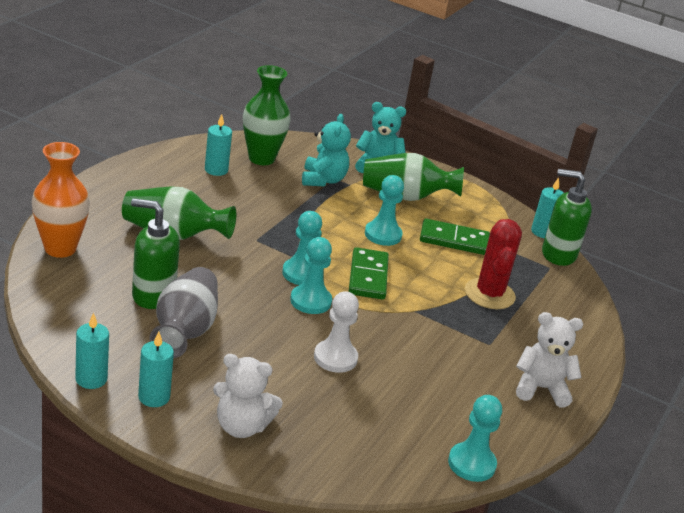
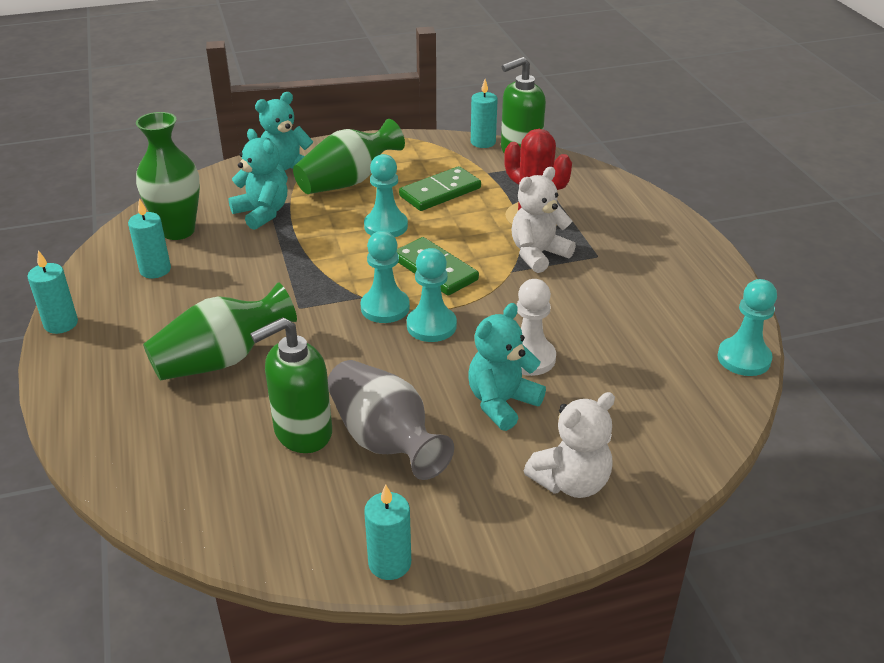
camera: 40 degrees left, 5 degrees up
(60, 248) = (136, 463): orange vase -> none
(154, 397) = (467, 526): turquoise candle -> turquoise candle (61, 324)
(277, 364) = (501, 403): none -> turquoise teddy bear
(541, 388) = (680, 262): white teddy bear -> white teddy bear (538, 254)

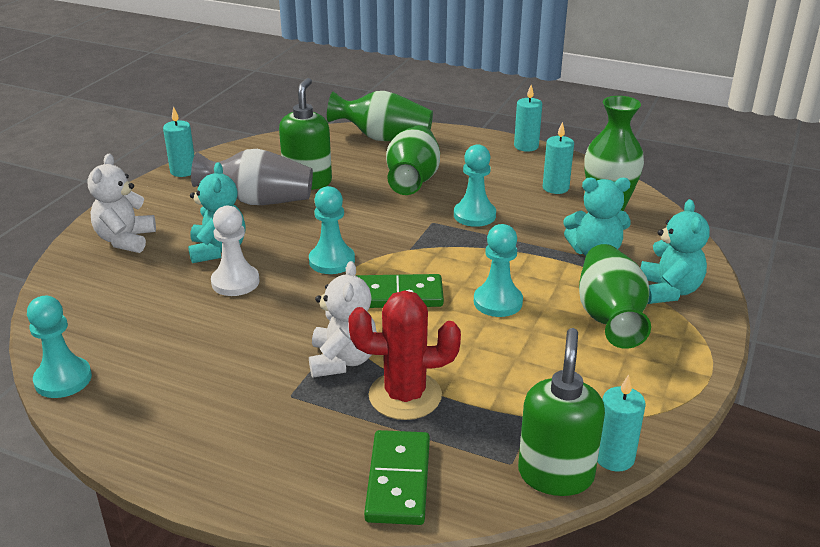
camera: 130 degrees right, 5 degrees down
(124, 440) = (383, 138): none -> green vase
(385, 308) = (381, 252): turquoise pawn -> turquoise pawn (474, 215)
(440, 192) = (524, 362): green domino -> green domino (398, 480)

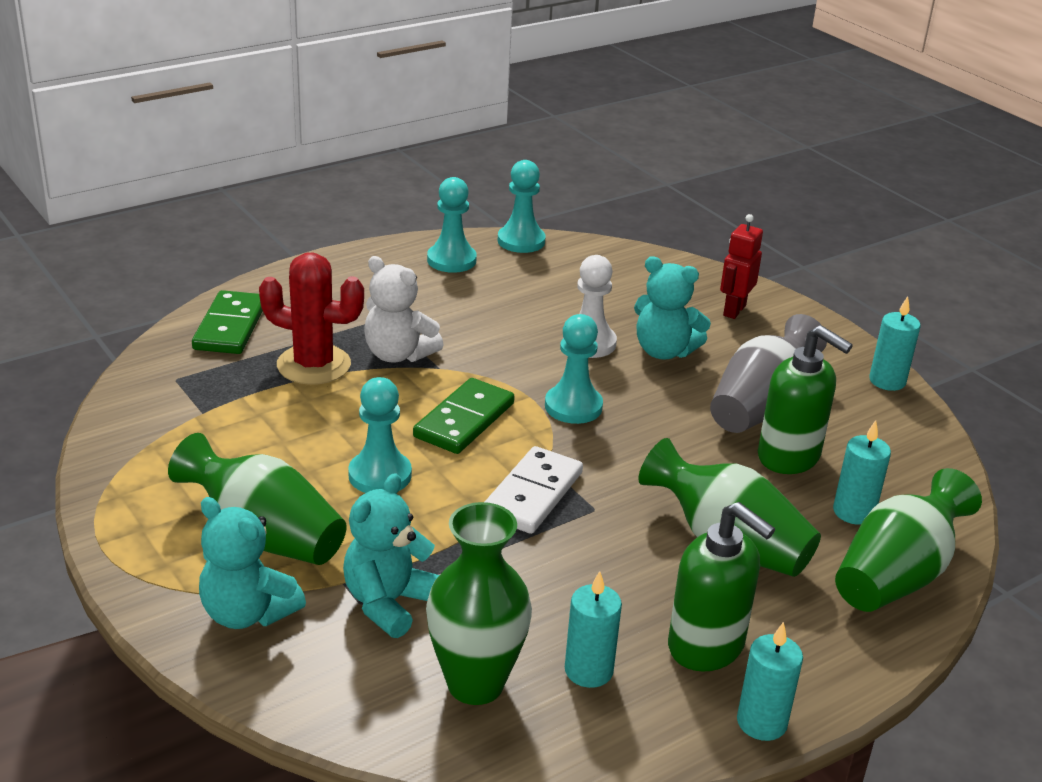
camera: 120 degrees right, 0 degrees up
(125, 240) = (734, 310): white teddy bear -> red robot
(398, 480) = (230, 327): green domino -> green domino turned 60 degrees clockwise
(405, 396) = (314, 365): red cactus -> red cactus turned 75 degrees clockwise
(445, 244) = (532, 494): none -> white domino
(474, 215) = (579, 550): turquoise pawn -> turquoise pawn (451, 260)
(555, 474) = (135, 391): green soap dispenser -> green soap dispenser (706, 646)
(614, 457) = (106, 427): turquoise candle -> turquoise candle (853, 512)

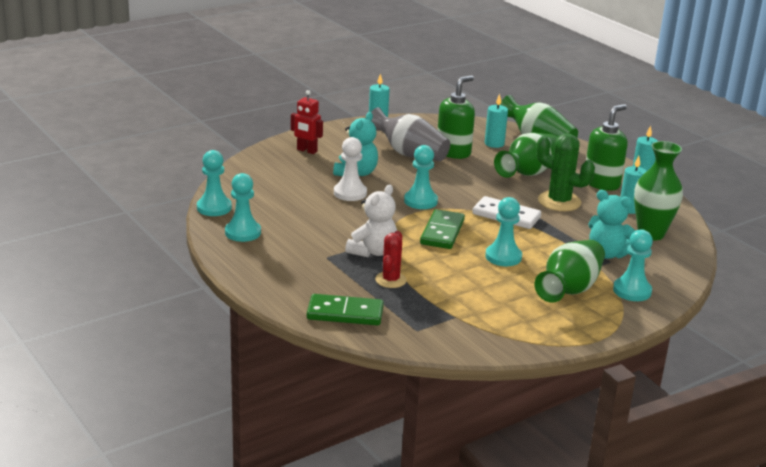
camera: 90 degrees left, 5 degrees down
(247, 613) = (632, 291): turquoise teddy bear -> turquoise pawn
(314, 365) = (390, 280): red cactus -> red cactus, size x0.63
(464, 420) = (442, 232): green domino -> green domino turned 75 degrees clockwise
(603, 569) = (559, 202): none -> green cactus

